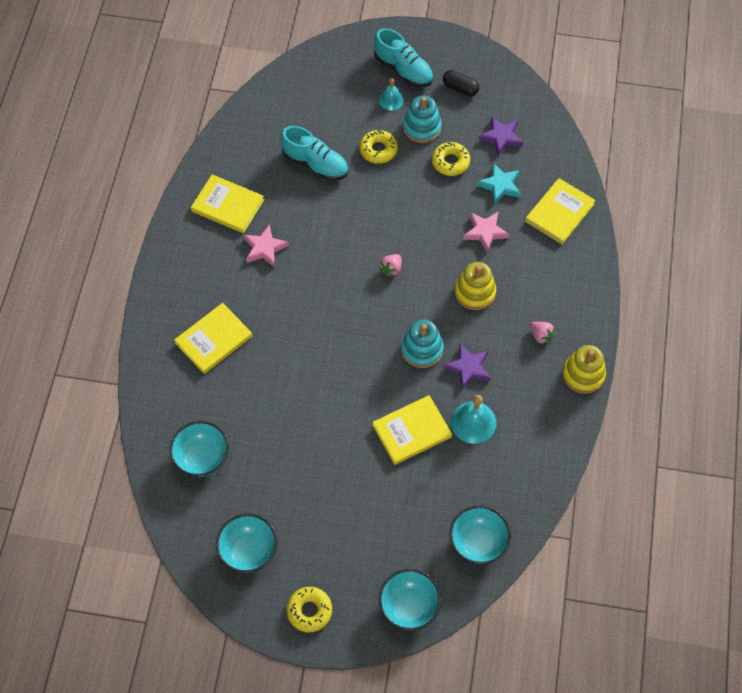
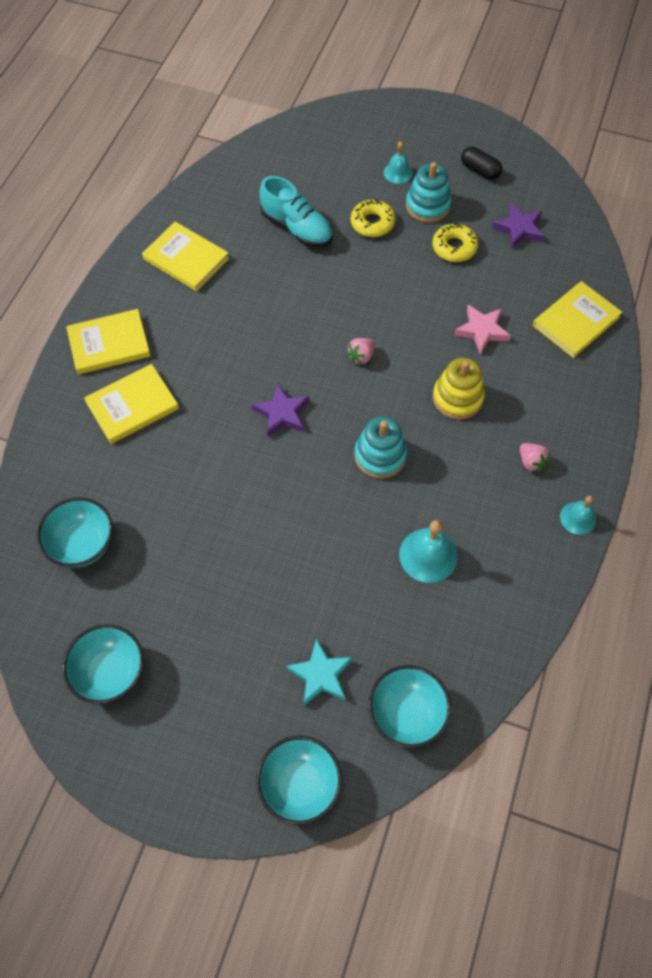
camera: 10 degrees right, 0 degrees up
(264, 248) = (217, 311): pink star -> none
(309, 611) = (169, 767): yellow donut -> none
(403, 70) = (418, 143): turquoise shoe -> none
(411, 431) = (348, 554): yellow book -> yellow book (109, 344)
(468, 368) = (433, 487): purple star -> purple star (282, 413)
(500, 185) = (509, 281): turquoise star -> turquoise star (321, 675)
(583, 374) = (577, 518): yellow stacking toy -> turquoise bell

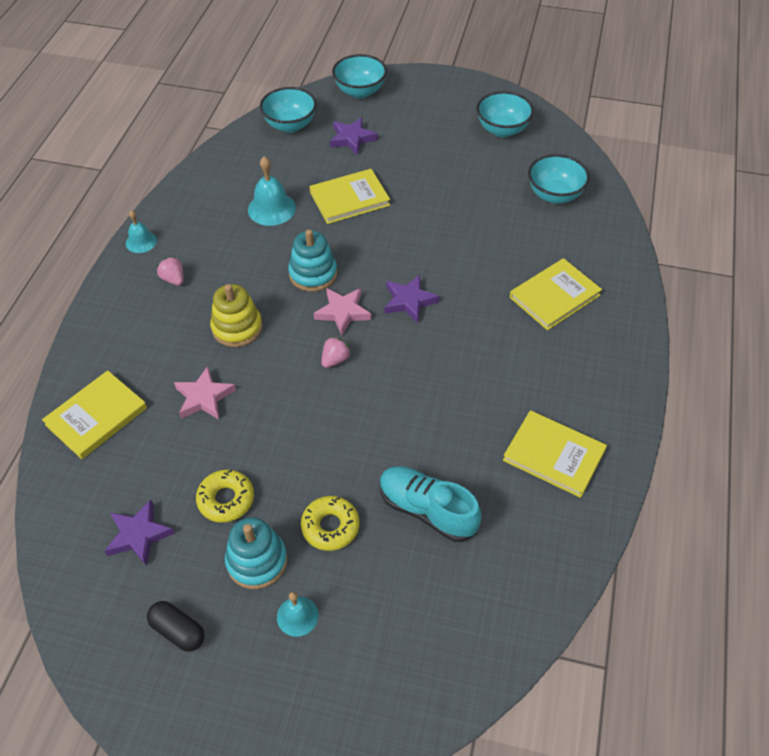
camera: 175 degrees right, 10 degrees down
(109, 344) = (602, 351): yellow book -> yellow book (349, 199)
(321, 675) = (352, 139): turquoise star -> purple star
(351, 406) = (343, 312): none -> pink star

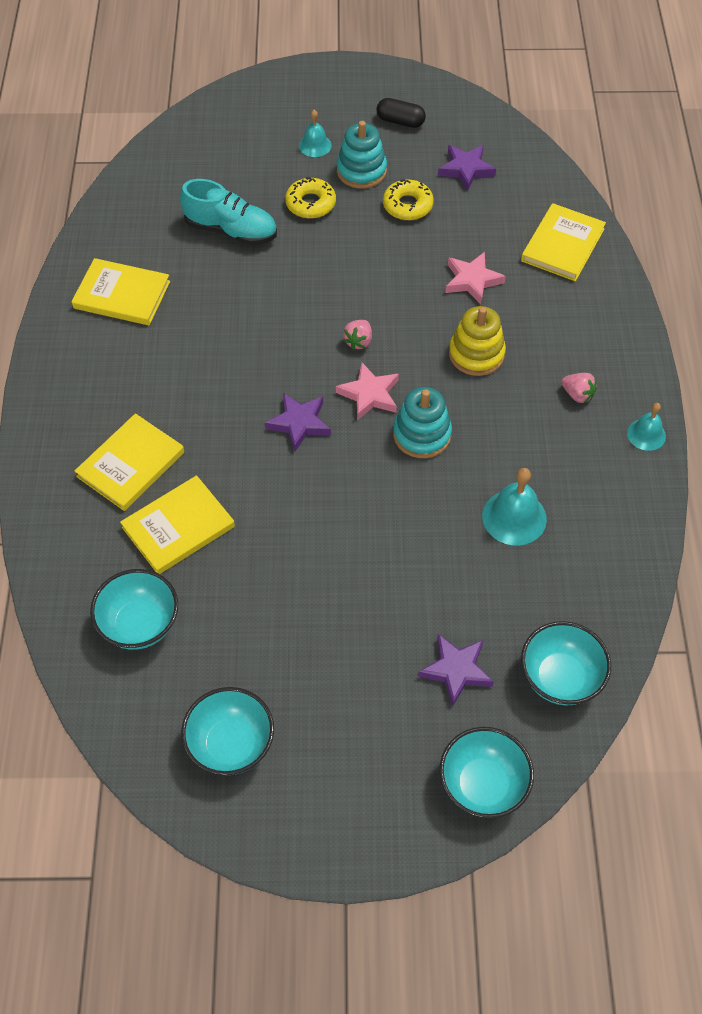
camera: 165 degrees right, 5 degrees up
(349, 199) = (419, 555): yellow book -> yellow book (178, 527)

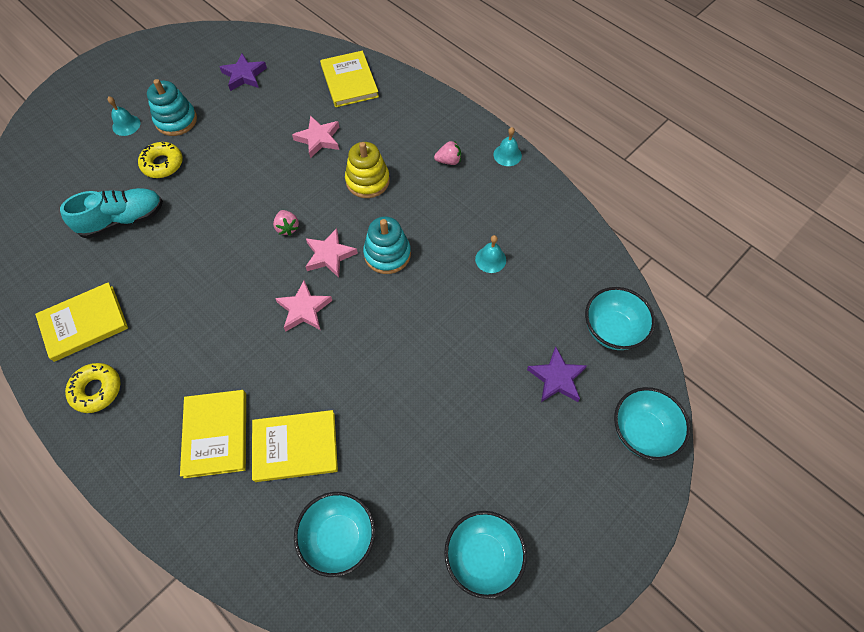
camera: 45 degrees left, 5 degrees up
(178, 527) = (295, 447): yellow book -> yellow book turned 75 degrees clockwise
(299, 423) = (304, 309): purple star -> pink star
(400, 121) = (170, 73): black capsule -> none
(407, 205) = (230, 121): yellow donut -> yellow donut (97, 390)
(514, 517) = (490, 259): turquoise bell -> turquoise bell, size x0.62

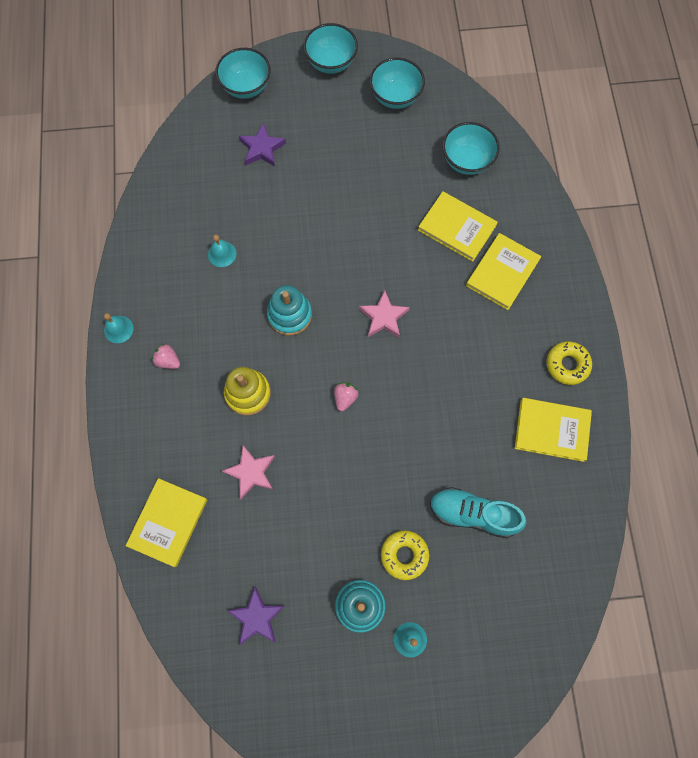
camera: 140 degrees left, 10 degrees up
(329, 255) = (332, 347): pink star -> none
(611, 330) = (197, 149): turquoise bowl -> turquoise bowl (331, 62)

